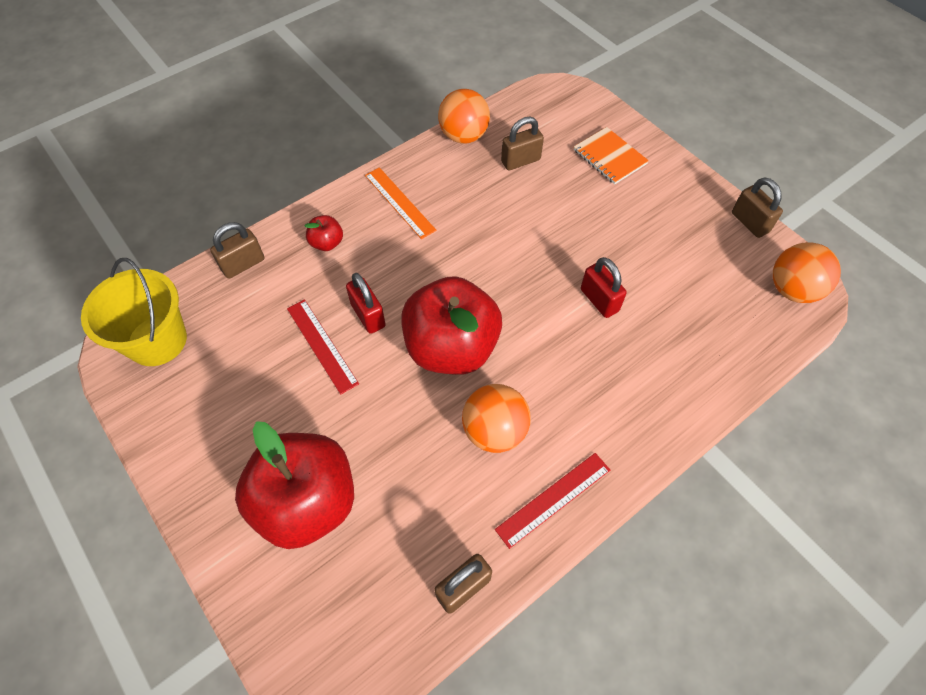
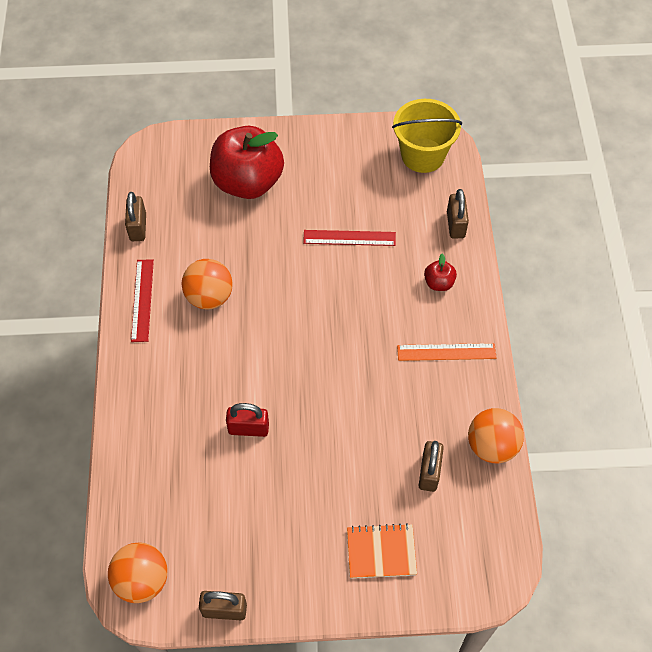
camera: 125 degrees right, 0 degrees up
(368, 315) = (353, 275): red padlock -> none
(451, 348) = (287, 309): red apple -> none

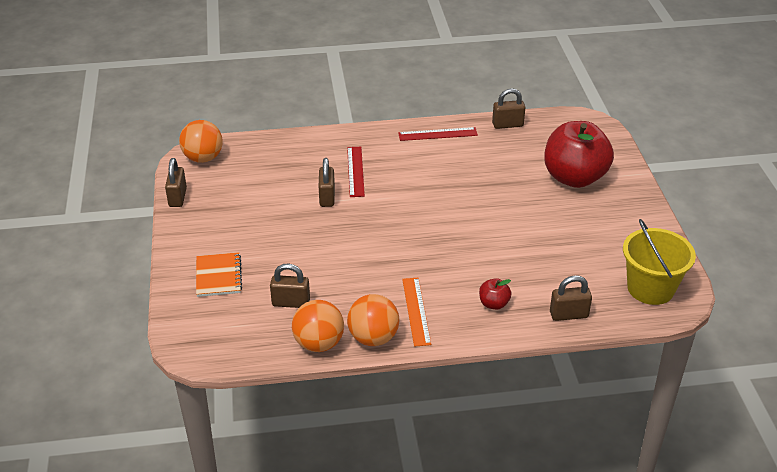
camera: 85 degrees right, 20 degrees down
(209, 297) = (448, 167): orange ball -> orange ball (373, 338)
(248, 428) = (327, 197): red padlock -> brown padlock
(349, 238) = (530, 242): red ruler -> red ruler (355, 171)

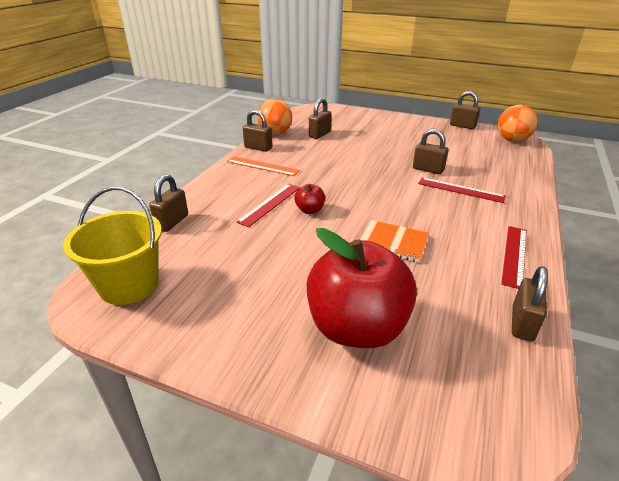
camera: 120 degrees right, 5 degrees down
(218, 276) = (366, 123): orange notebook -> orange notebook (393, 242)
(373, 338) = (258, 148): orange ball -> brown padlock
(484, 270) = (270, 204): none -> red ruler
(493, 304) = (229, 195): red apple -> red apple (310, 210)

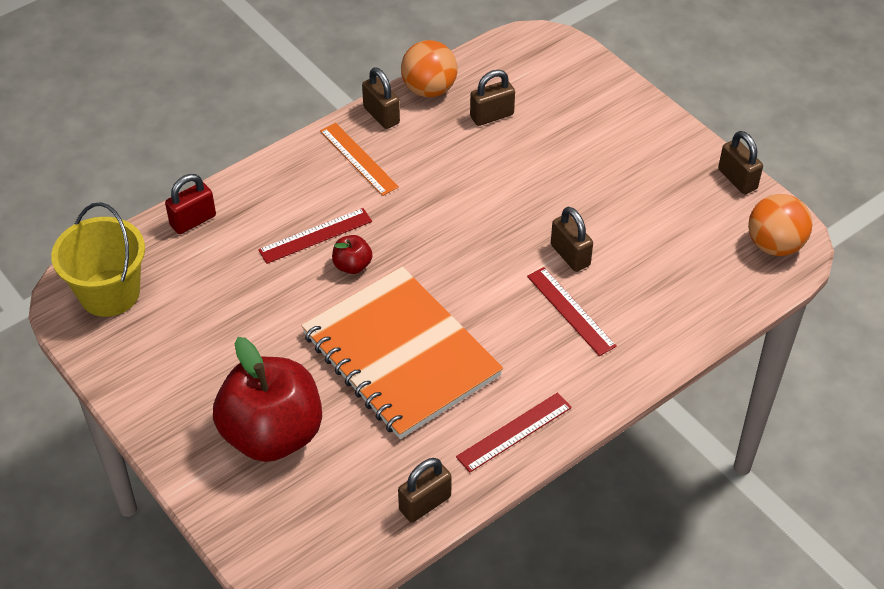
camera: 30 degrees right, 15 degrees up
(172, 222) = (193, 221): brown padlock -> red padlock
(393, 242) = (401, 355): orange notebook -> orange notebook, size x2.18

